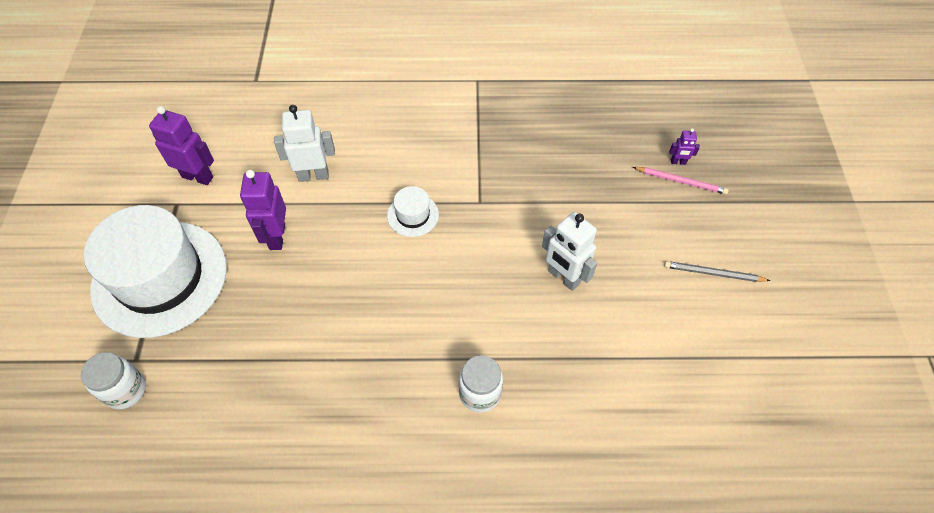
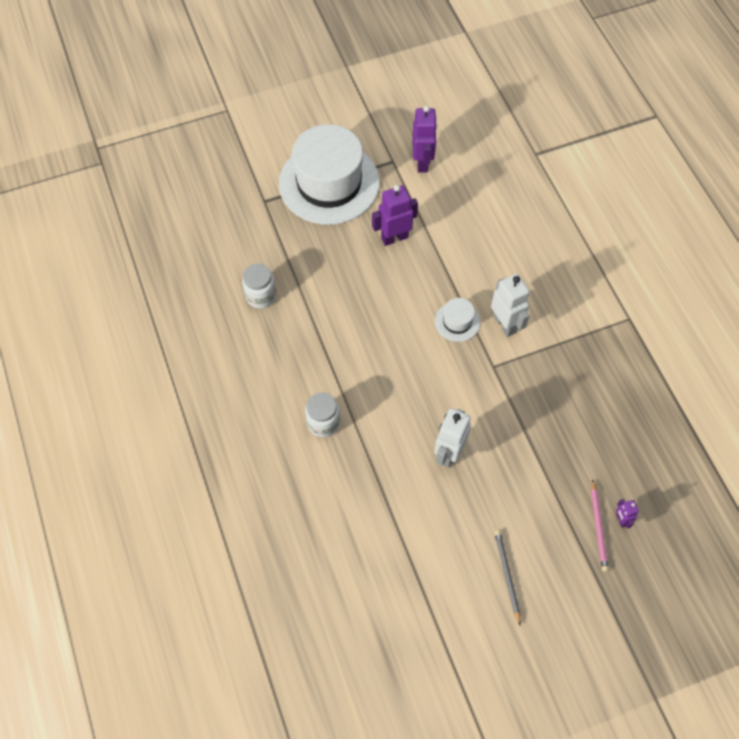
camera: 70 degrees right, 5 degrees up
(125, 390) = (242, 206): white jar -> white jar (261, 296)
(313, 175) = (461, 237): white robot -> white robot (505, 324)

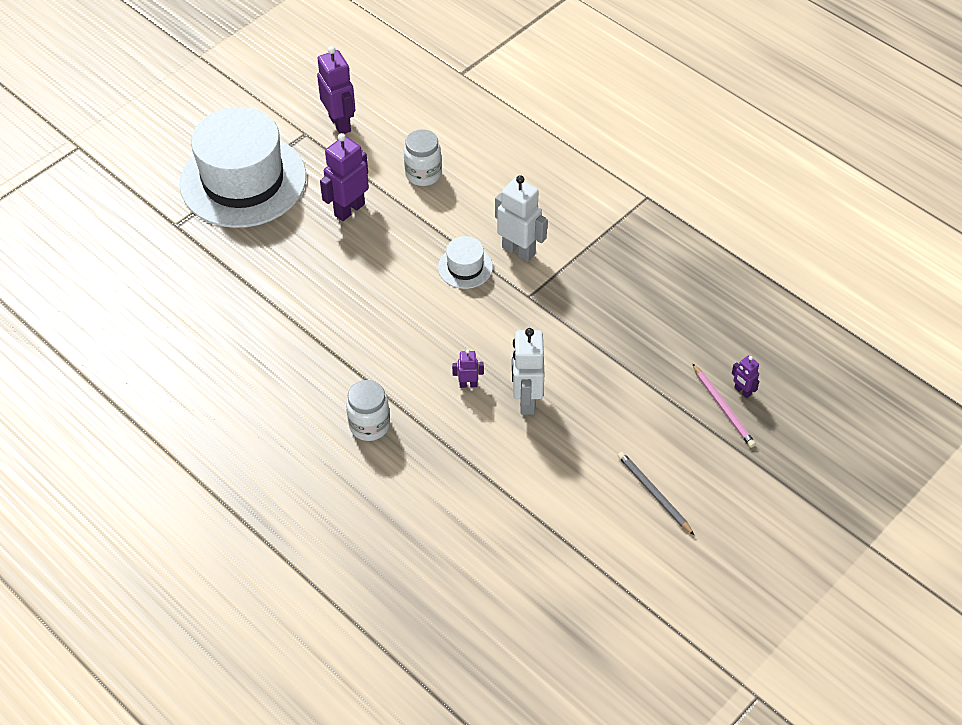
camera: 25 degrees left, 10 degrees down
(261, 296) = (225, 324): white jar -> white jar (423, 174)
(411, 421) = (468, 384): none -> purple robot

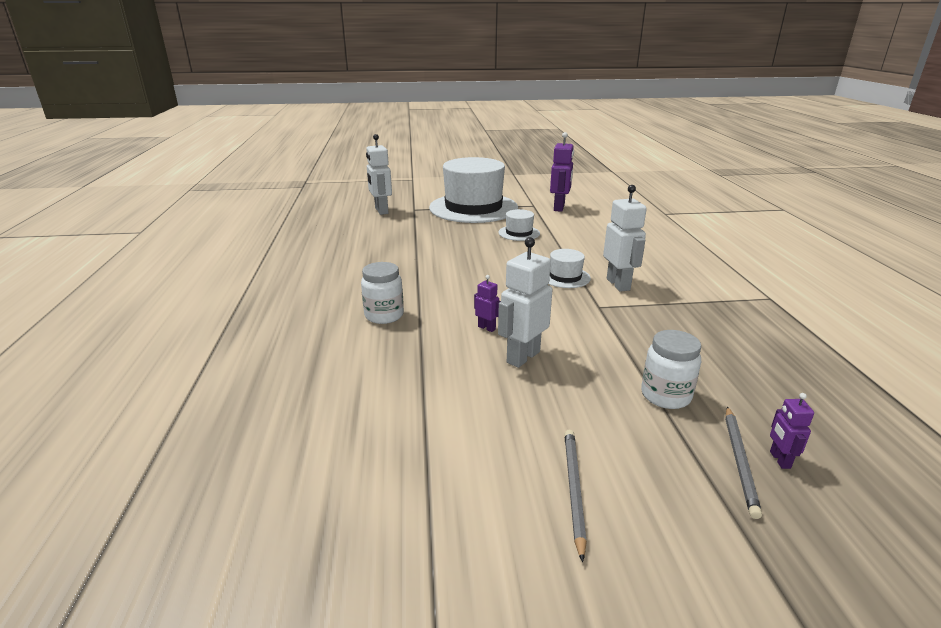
camera: 40 degrees right, 25 degrees down
(140, 252) = (381, 211): none -> white robot
(349, 209) = (519, 233): purple robot -> white hat
(423, 174) = (588, 236): white jar -> white jar (665, 396)
(723, 408) = (739, 461): pink pencil -> grey pencil

